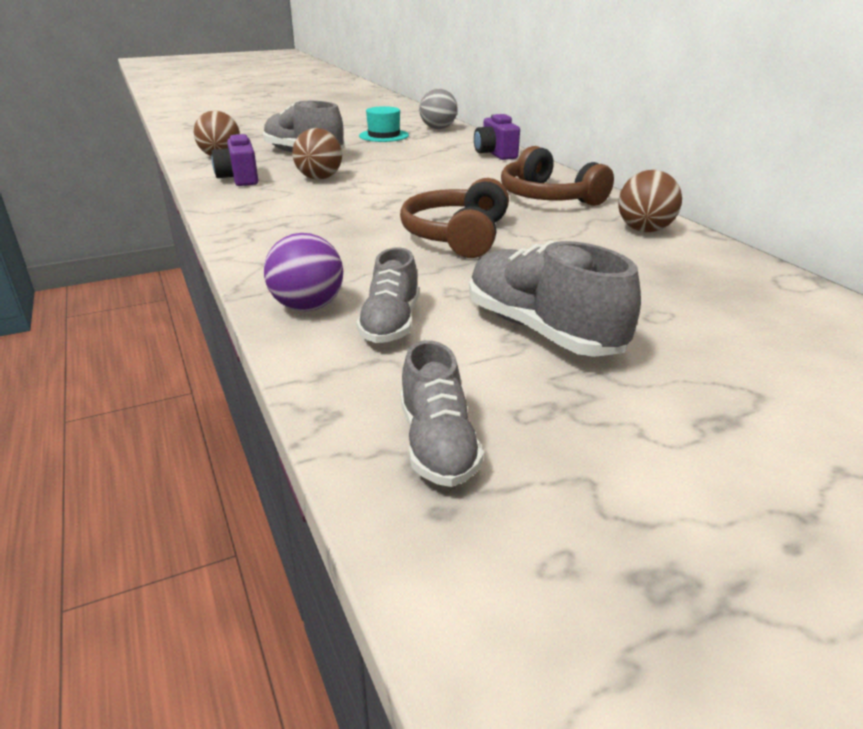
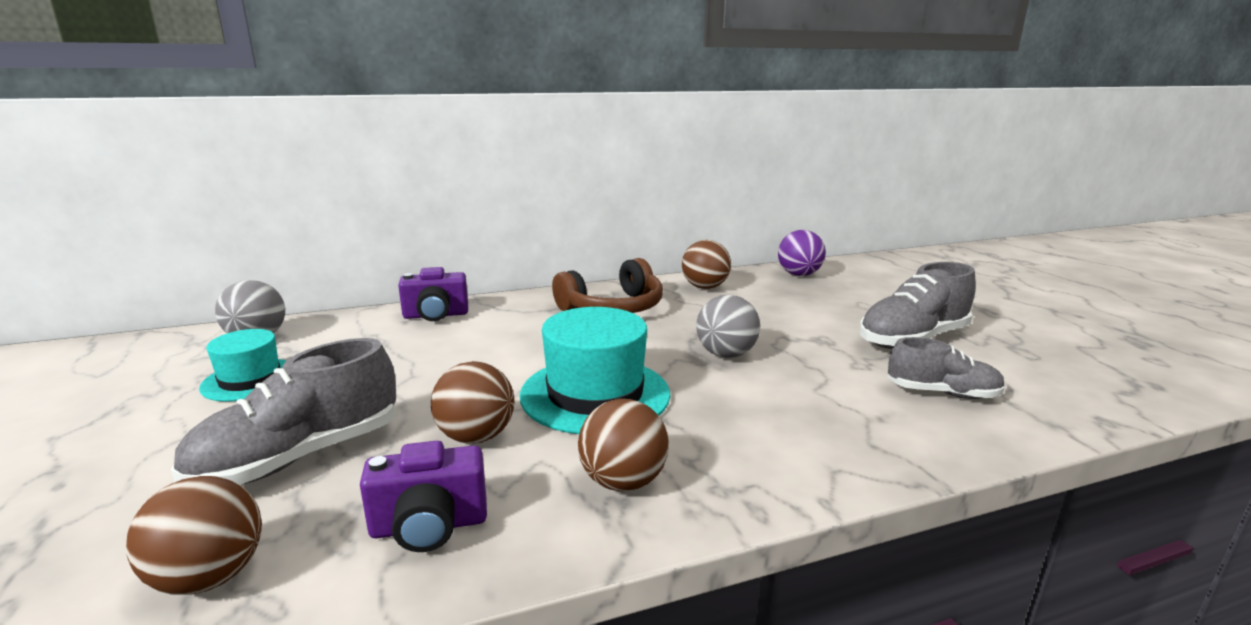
camera: 85 degrees left, 10 degrees down
(265, 209) = (622, 482): none -> brown ball
(307, 307) = (936, 434): purple ball -> purple ball (799, 274)
(374, 199) = (595, 394): none -> turquoise hat
(437, 444) = (1095, 383): grey shoe -> none
(457, 236) = (725, 354): brown headphones -> grey ball

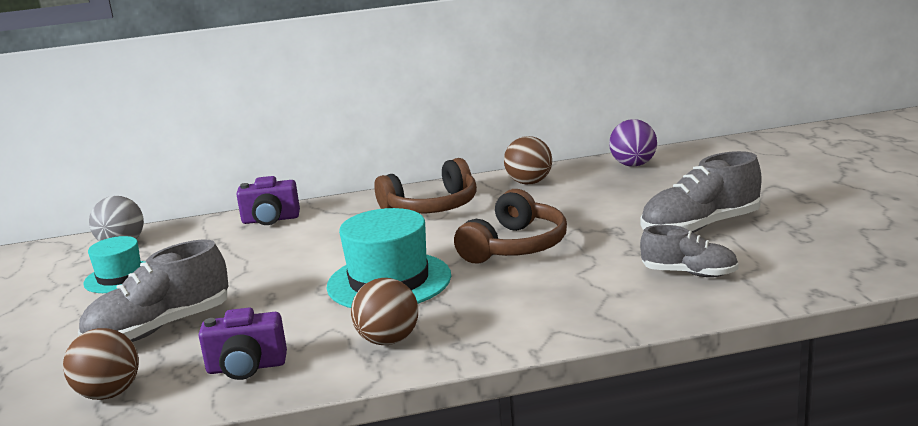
camera: 10 degrees right, 0 degrees up
(476, 437) = (288, 313): brown ball -> none
(725, 354) = (515, 246): grey ball -> brown headphones

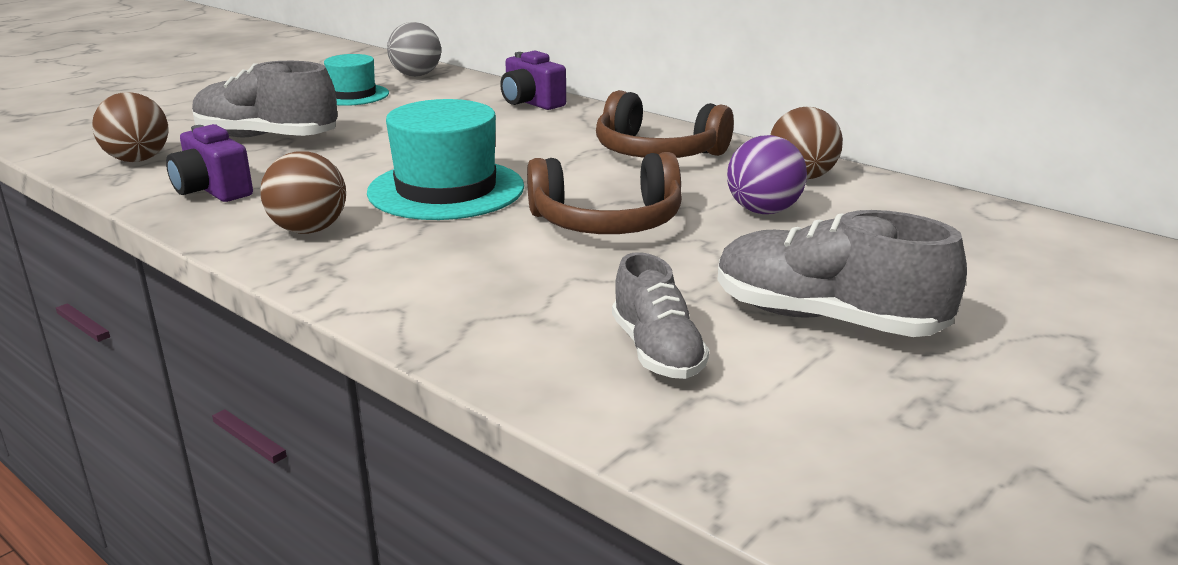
camera: 50 degrees right, 5 degrees up
(633, 165) = (968, 217): purple ball -> purple ball (763, 211)

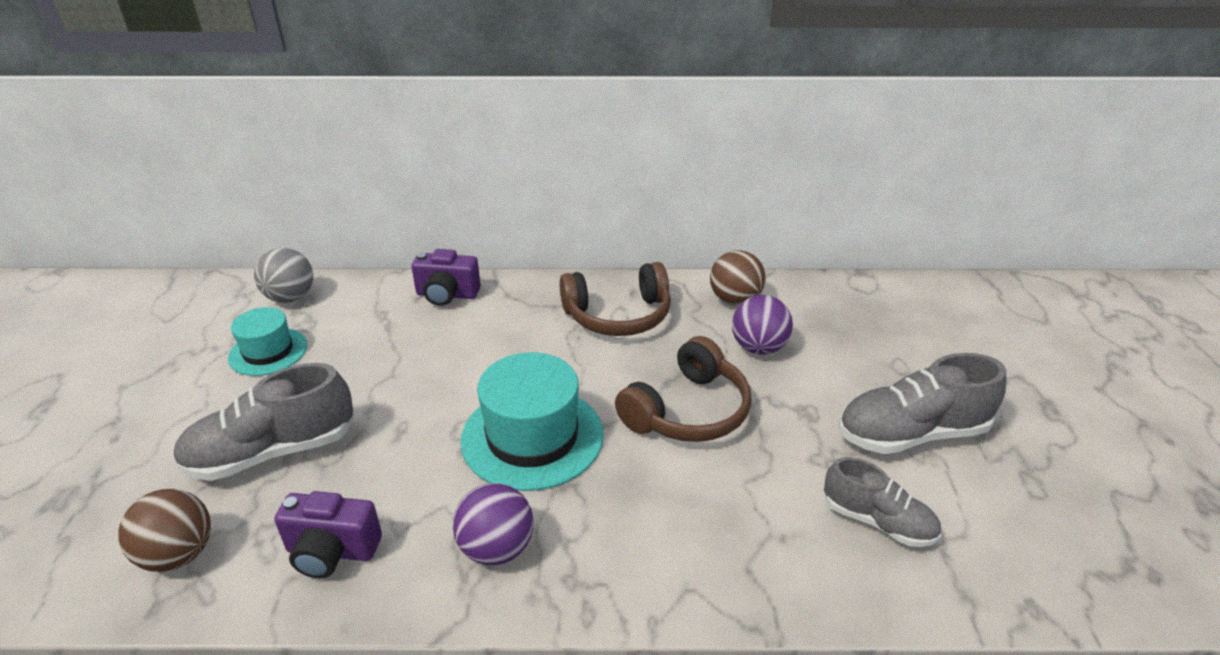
camera: 40 degrees left, 10 degrees up
(309, 230) = (496, 548): brown ball -> purple ball

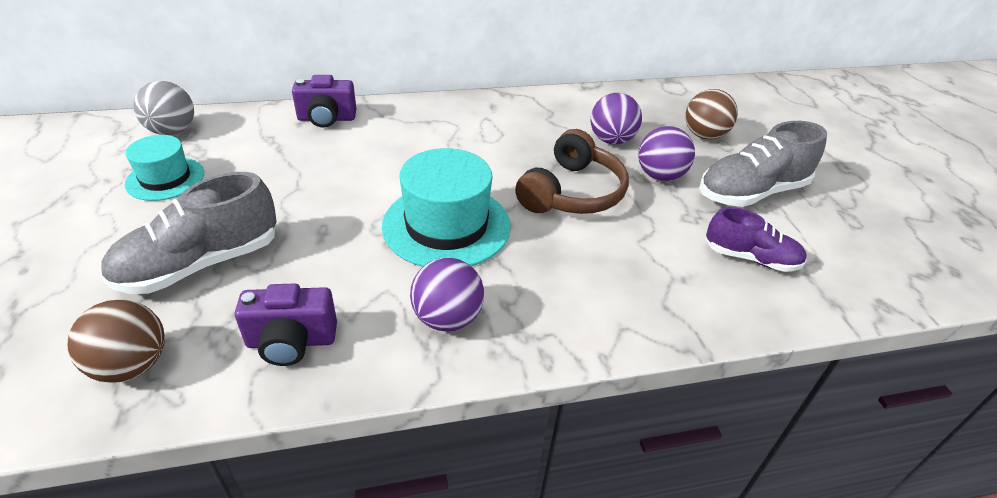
camera: 15 degrees left, 5 degrees up
(618, 316) = (487, 125): brown headphones -> none
(735, 300) = (579, 106): brown ball -> brown ball (704, 135)
(801, 400) = (660, 176): none -> purple ball
(877, 521) = (750, 258): grey shoe -> purple shoe

